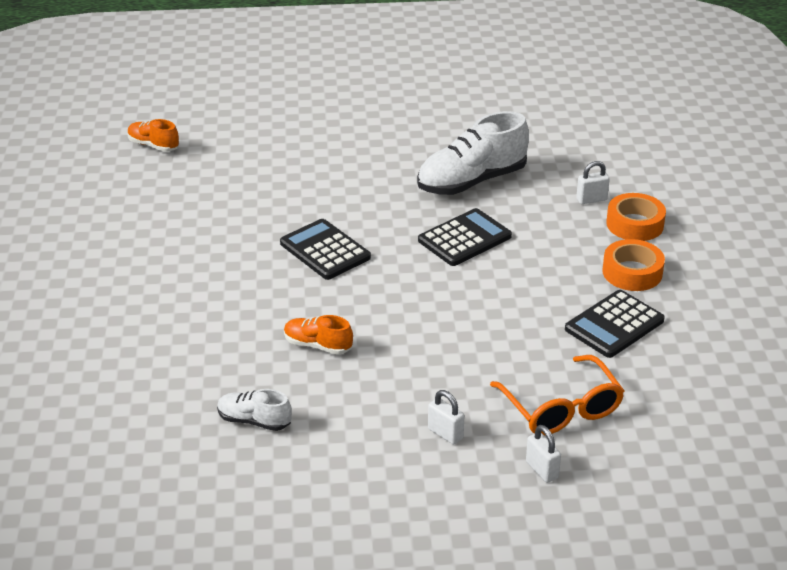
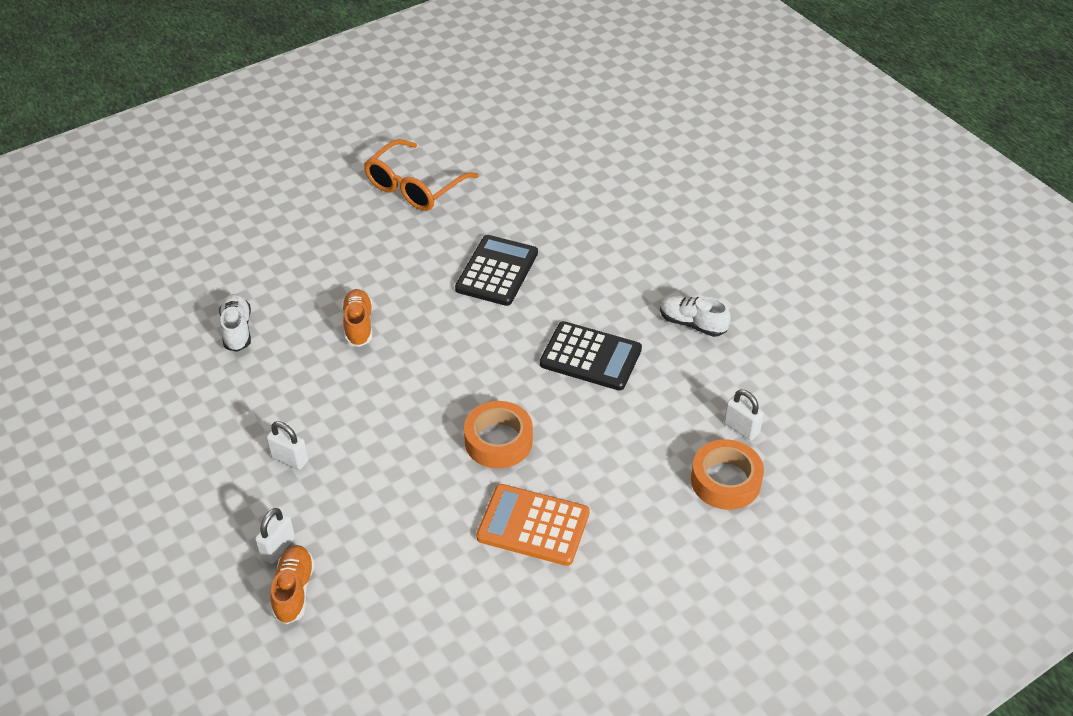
camera: 60 degrees right, 10 degrees up
(153, 145) = (566, 101): orange shoe -> orange shoe (294, 591)
(445, 433) = (290, 459): white padlock -> white padlock turned 75 degrees counterclockwise
(471, 181) = (692, 324): white shoe -> white shoe, size x0.51
(562, 409) = (374, 531): orange glasses -> orange glasses (414, 187)
(614, 325) = (533, 525): black calculator -> orange calculator
(632, 272) = (635, 509): orange tape -> orange tape (498, 441)

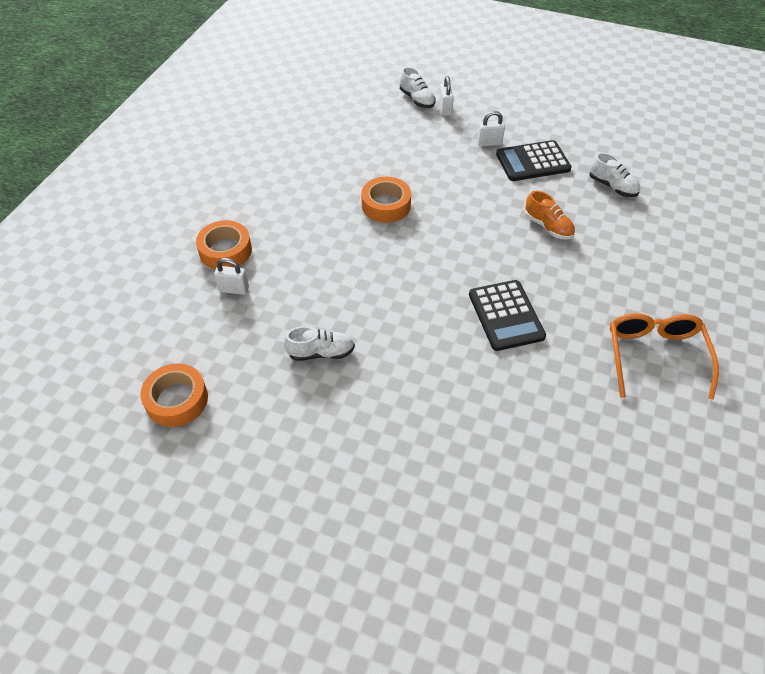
camera: 145 degrees right, 5 degrees up
(294, 591) = (417, 99): orange shoe -> white shoe
(533, 525) = (325, 175): orange calculator -> none
(590, 357) = (376, 286): black calculator -> black calculator (532, 162)
(850, 349) = (177, 400): none -> orange tape

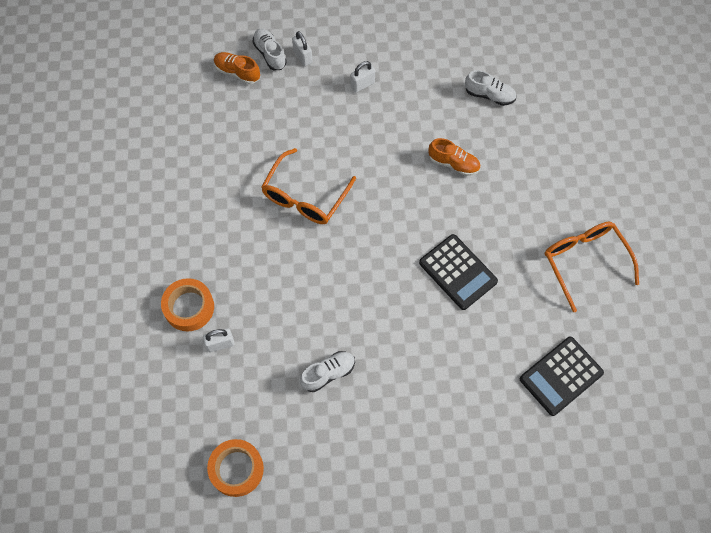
camera: 25 degrees left, 15 degrees up
(380, 103) = (237, 72): none -> orange shoe
(386, 205) = (304, 197): orange tape -> orange glasses
(417, 99) = (270, 54): white shoe -> white shoe turned 150 degrees counterclockwise
(532, 162) = (410, 92): black calculator -> black calculator (561, 376)

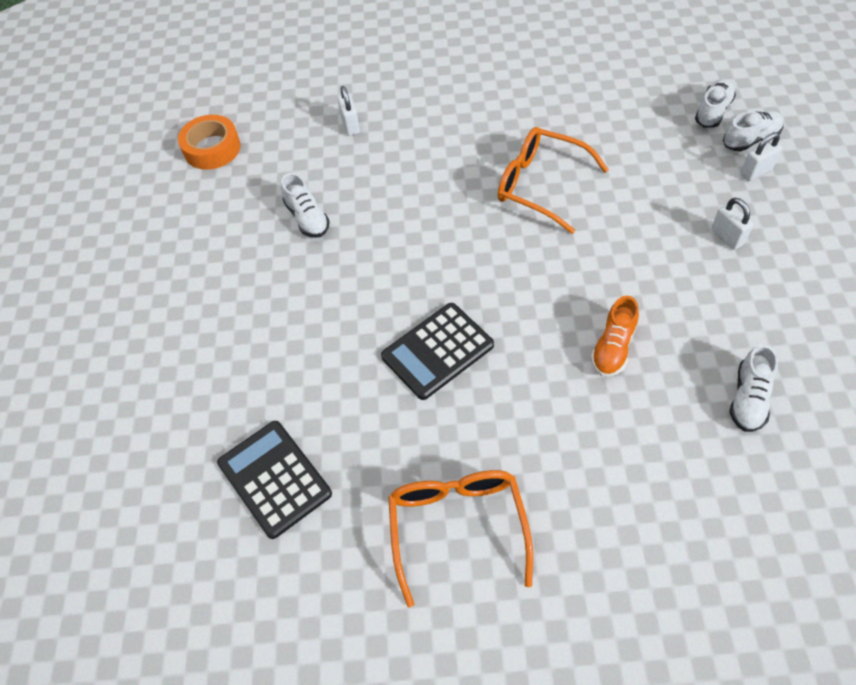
camera: 95 degrees right, 10 degrees down
(189, 307) = (394, 98): orange tape -> none
(237, 72) = (712, 111): orange shoe -> white shoe
(584, 261) = (457, 526): orange glasses -> orange glasses turned 75 degrees counterclockwise

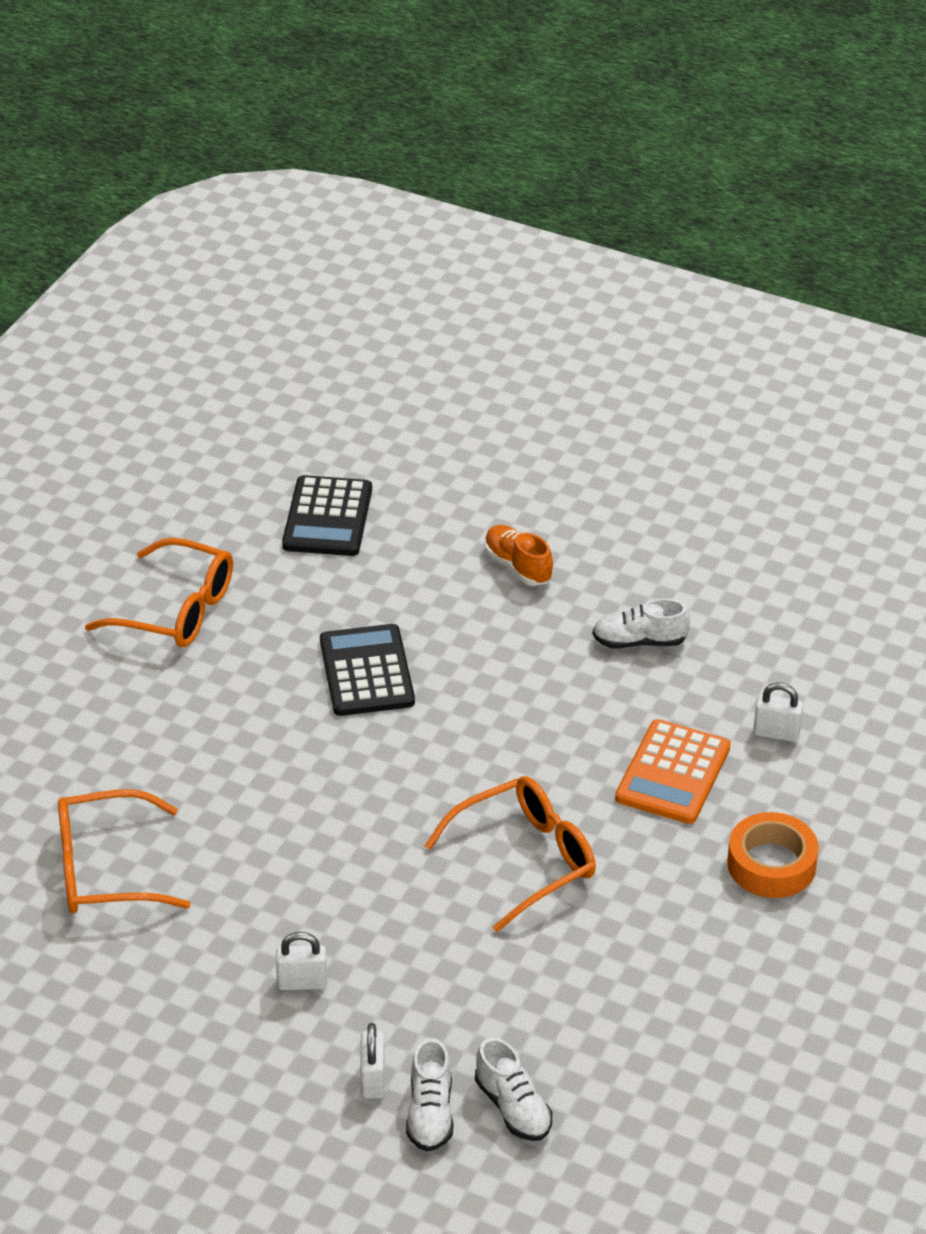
camera: 115 degrees right, 15 degrees down
(212, 148) = (828, 600): orange tape -> orange tape (771, 864)
(274, 479) = (328, 517): black calculator -> black calculator turned 105 degrees clockwise
(417, 154) = (673, 773): none -> orange calculator
(613, 347) = (252, 802): orange shoe -> orange shoe (518, 566)
(748, 398) = (104, 870): white shoe -> orange glasses

